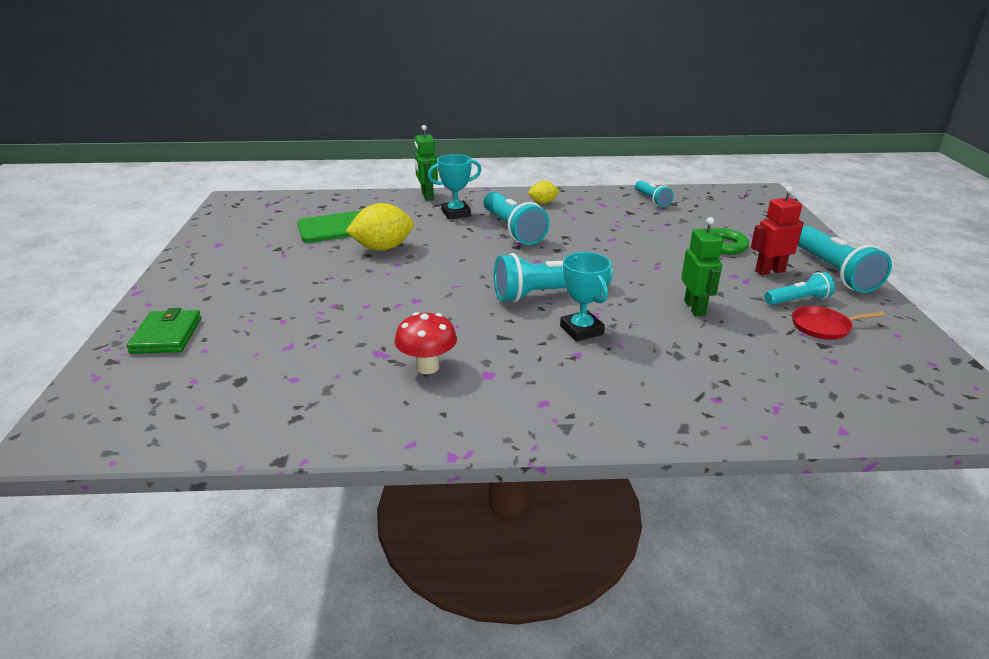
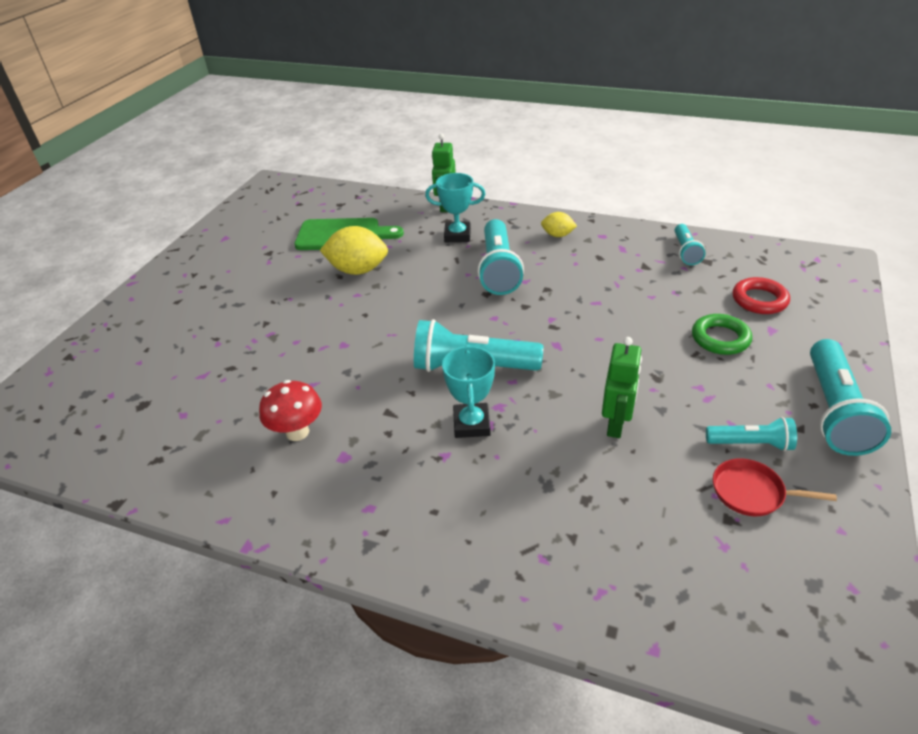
camera: 25 degrees right, 10 degrees up
(166, 335) = (122, 338): green wallet -> none
(729, 220) = (759, 300): none -> red ring
(769, 271) = (749, 390): red robot -> none

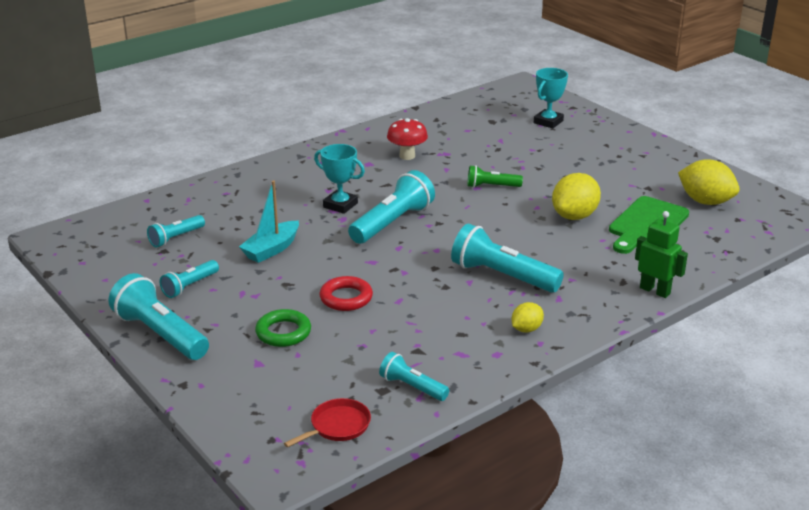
camera: 120 degrees right, 10 degrees down
(277, 222) = (705, 201): none -> yellow lemon
(333, 336) = (491, 186): none -> green flashlight
(457, 235) = (585, 277): turquoise trophy -> turquoise trophy (548, 122)
(616, 424) = (271, 249): green robot -> turquoise boat
(694, 528) = (176, 238): none -> turquoise flashlight
(751, 492) = (165, 266): red pan -> red pan (338, 426)
(759, 300) = (296, 382): red ring -> red ring (346, 298)

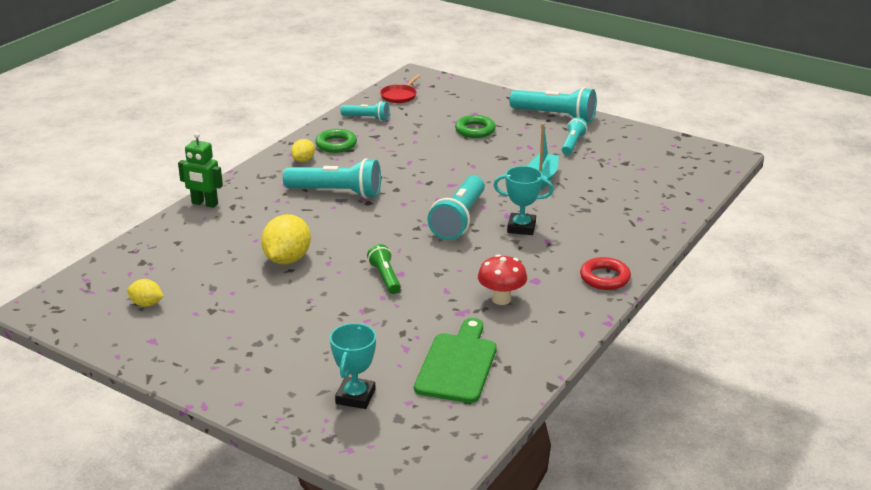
camera: 160 degrees right, 0 degrees up
(176, 238) = (629, 173): turquoise flashlight -> none
(346, 298) = (450, 156): red ring -> red ring (605, 278)
(475, 346) = (336, 144): none -> green ring
(491, 186) = (385, 277): green flashlight -> green flashlight turned 90 degrees counterclockwise
(646, 224) = (212, 264): green cutting board -> green cutting board (457, 364)
(705, 201) = (146, 304): yellow lemon -> yellow lemon, size x0.55

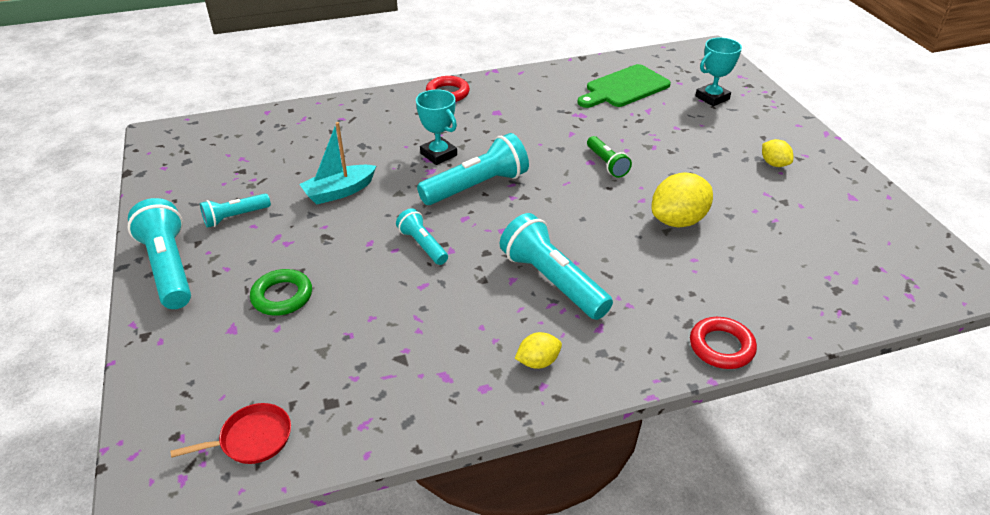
camera: 140 degrees left, 10 degrees up
(146, 304) = (846, 235): yellow lemon -> yellow lemon (774, 164)
(204, 203) = (721, 347): green robot -> red ring
(336, 144) = (467, 370): green ring -> none
(367, 118) = (364, 408): turquoise flashlight -> turquoise flashlight (423, 245)
(385, 277) = (606, 164): green flashlight -> green flashlight turned 45 degrees counterclockwise
(501, 299) = (540, 111): red mushroom -> none

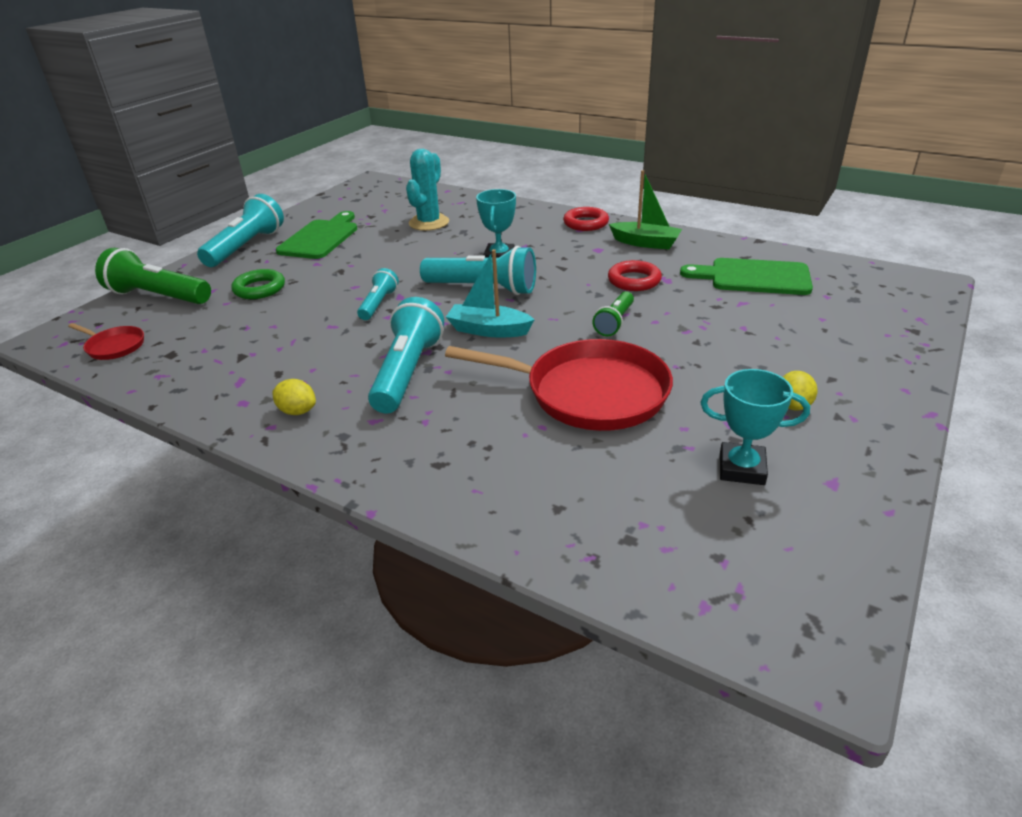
camera: 50 degrees right, 5 degrees down
(184, 369) = (158, 296): none -> green flashlight
(235, 217) = (320, 238): turquoise flashlight -> green cutting board
(315, 151) = (429, 223): none -> turquoise cactus
(339, 192) = (396, 251): turquoise boat -> turquoise boat (489, 330)
(518, 91) = (645, 243): none -> green boat
(678, 220) = (589, 392): yellow lemon -> red pan
(712, 98) = (839, 322): turquoise trophy -> turquoise trophy (741, 468)
(721, 347) = (428, 497): red ring -> red ring (634, 280)

